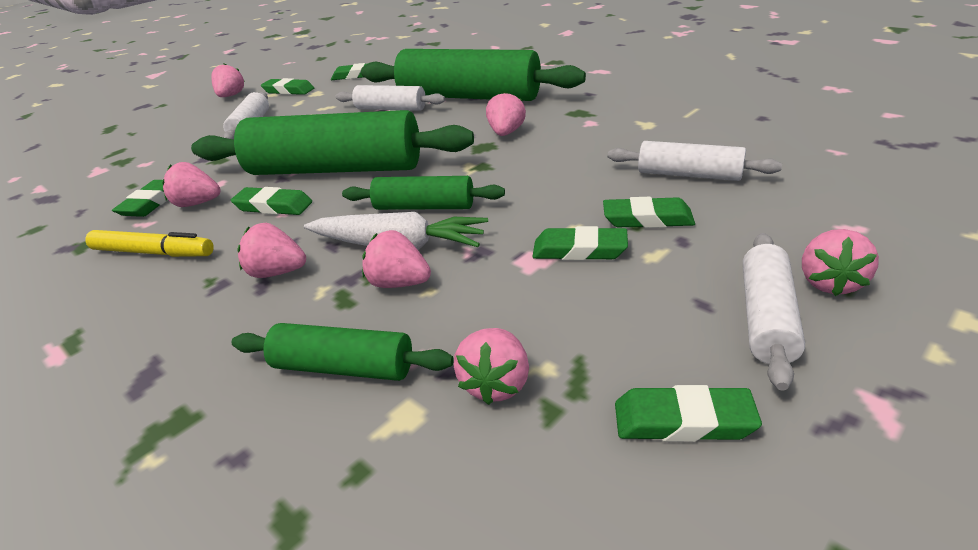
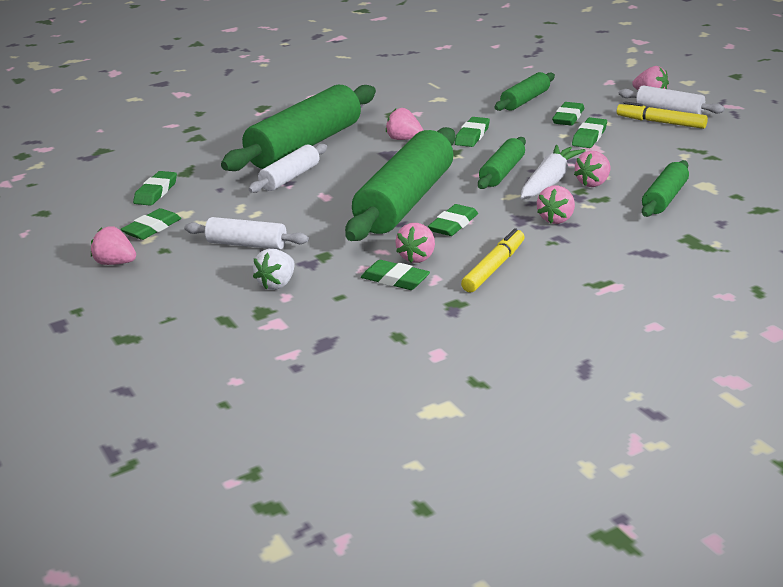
camera: 75 degrees left, 5 degrees down
(169, 155) = (277, 284): none -> white strawberry
(496, 384) = (691, 165): pink strawberry -> none
(683, 421) = (726, 135): green eraser -> green eraser (472, 135)
(689, 175) = (525, 100): white rolling pin -> green rolling pin
(693, 315) = (661, 122): none -> yellow marker

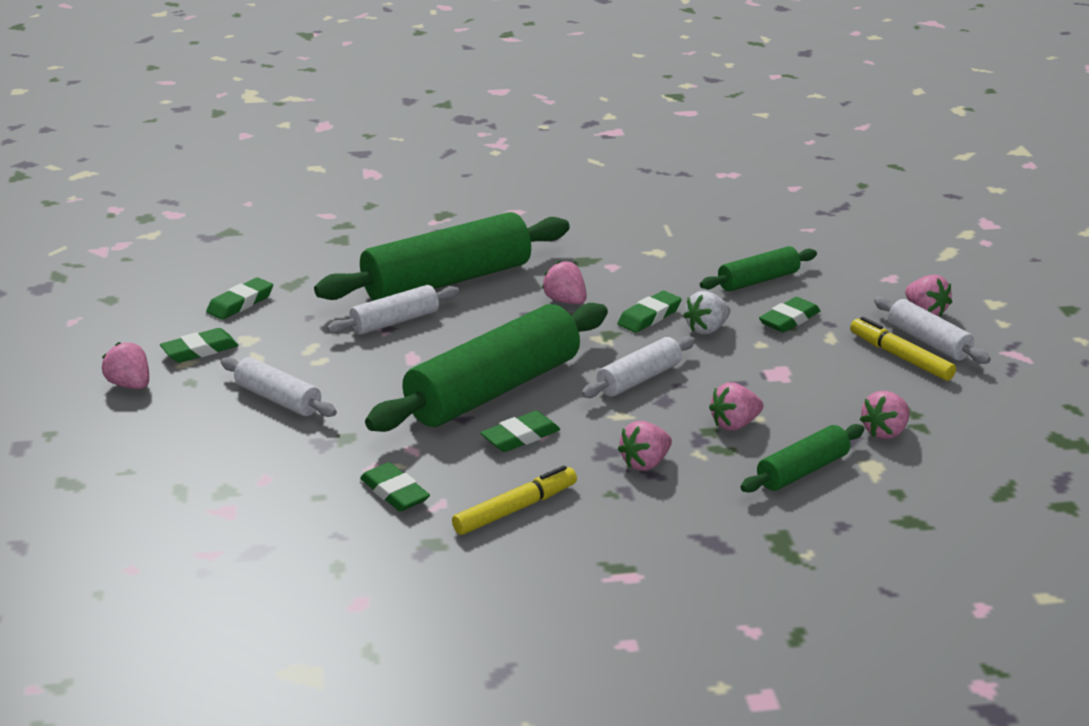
camera: 20 degrees right, 0 degrees up
(277, 284) = (268, 460): white strawberry -> white strawberry (707, 329)
(417, 257) = (443, 470): pink strawberry -> pink strawberry (885, 432)
(502, 172) = (639, 379): green rolling pin -> white rolling pin
(549, 182) = (683, 408): white carrot -> none
(589, 137) = (790, 355): green eraser -> none

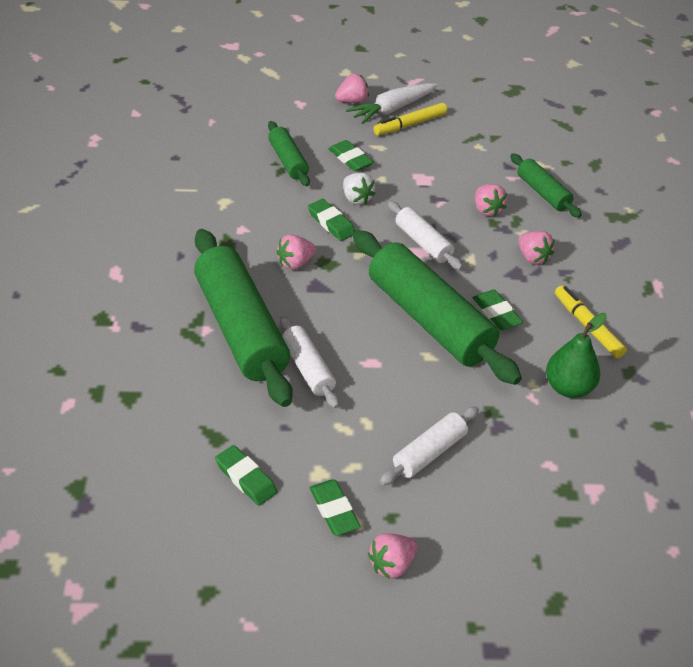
camera: 85 degrees left, 15 degrees up
(394, 492) = (568, 387): green eraser -> green pear
(885, 432) = (500, 151): pink strawberry -> none
(928, 342) = (392, 109): white rolling pin -> white carrot

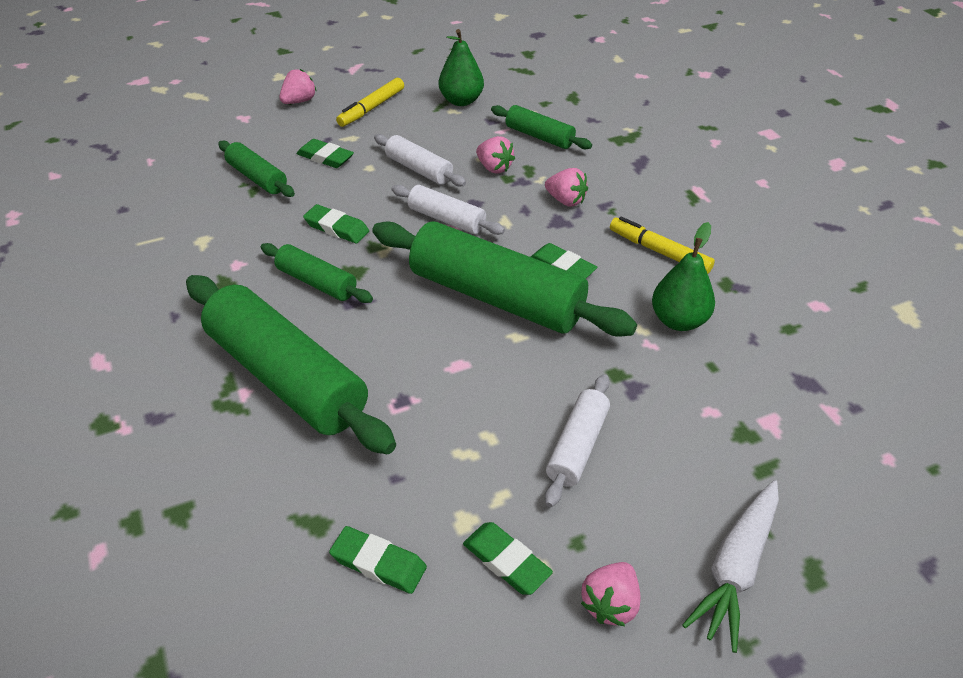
camera: 20 degrees left, 0 degrees up
(295, 263) = (317, 282): pink strawberry -> green rolling pin
(308, 368) = (389, 397): white rolling pin -> white rolling pin (419, 169)
(356, 198) = (352, 195): white strawberry -> none
(392, 109) = (345, 99): white carrot -> white carrot (736, 568)
(491, 139) = (461, 101): none -> green pear

